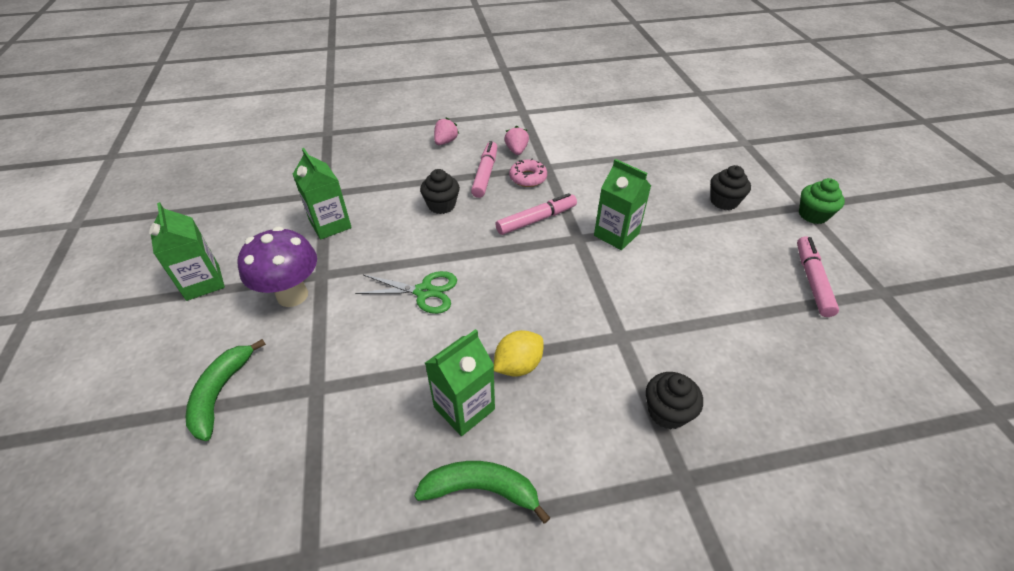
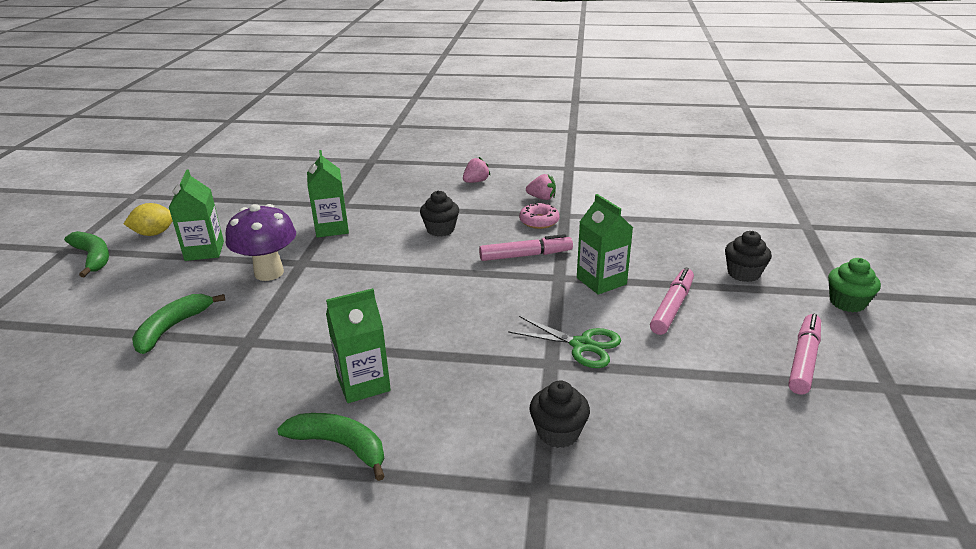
camera: 20 degrees right, 15 degrees down
(68, 321) = (93, 257): none -> green banana
(424, 292) = (382, 291): green scissors -> green scissors (582, 345)
(485, 174) = (498, 212): pink marker -> pink marker (672, 307)
(516, 150) = (542, 198): pink strawberry -> pink strawberry turned 90 degrees clockwise
(518, 365) = (433, 363): yellow lemon -> yellow lemon (154, 233)

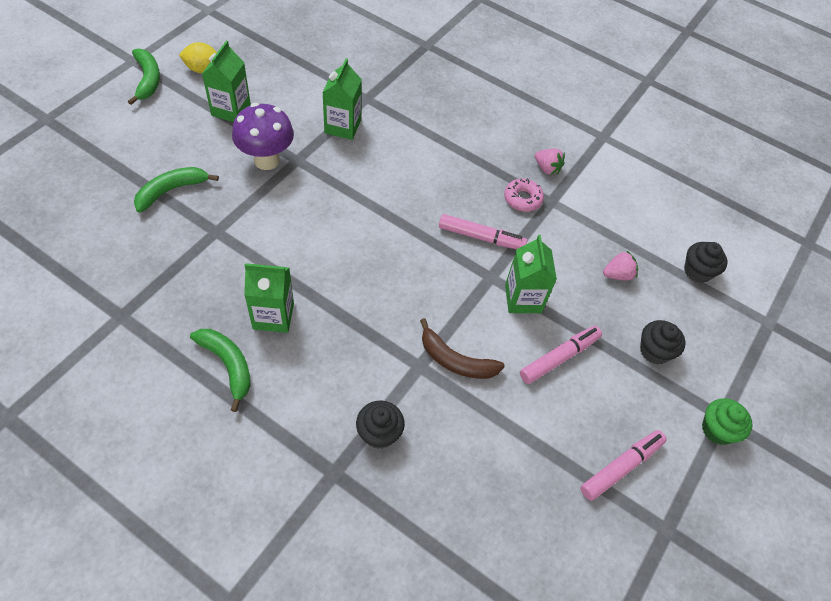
camera: 20 degrees right, 25 degrees up
(440, 230) = (430, 170): black cupcake -> black cupcake (697, 271)
(476, 181) = (502, 118): pink strawberry -> pink strawberry (617, 275)
(582, 345) = (455, 360): green scissors -> brown banana

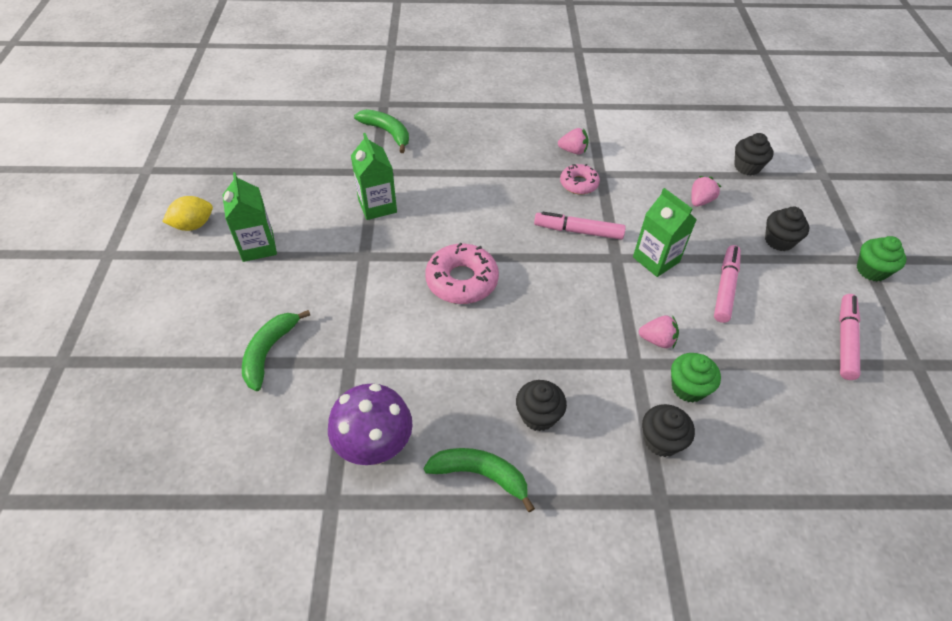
camera: 30 degrees left, 5 degrees down
(147, 80) = (143, 264): green banana -> green banana (387, 133)
(266, 160) = (336, 272): purple mushroom -> purple mushroom (375, 449)
(273, 316) = (477, 403): green carton -> none
(307, 353) = (538, 416): none -> black cupcake
(350, 221) = (462, 280): none -> pink donut
(442, 411) = (688, 388): none -> green cupcake
(455, 360) = (657, 340): brown banana -> pink strawberry
(481, 237) = (578, 231): pink marker -> pink marker turned 150 degrees counterclockwise

